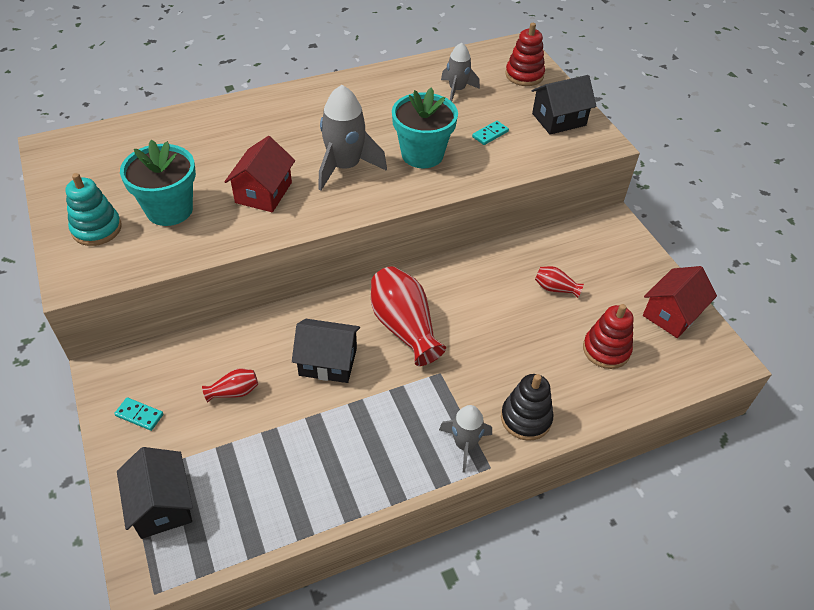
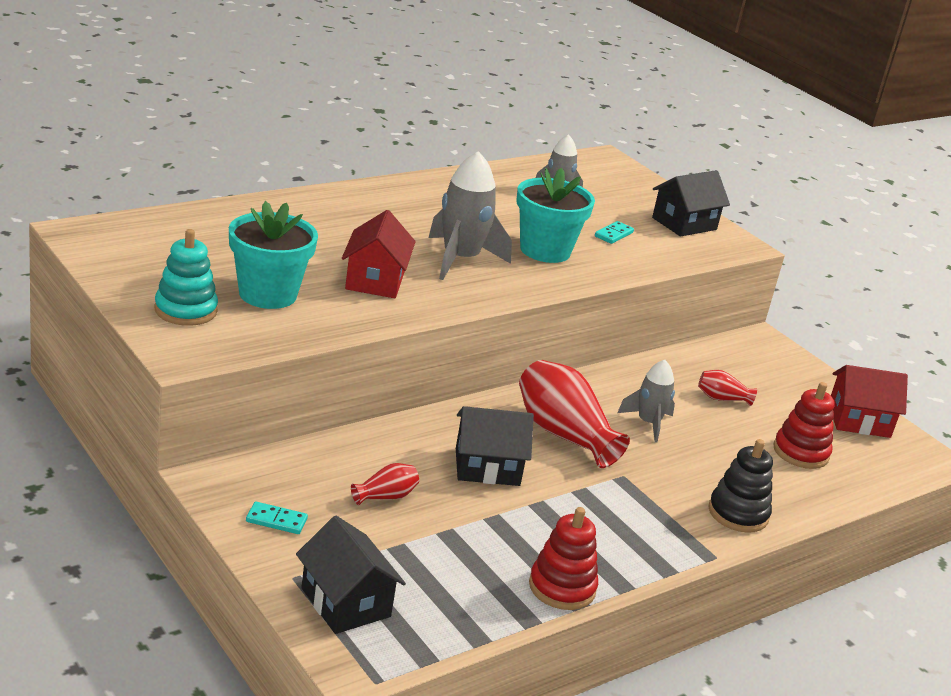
camera: 15 degrees left, 20 degrees down
(464, 444) = (679, 538): grey rocket -> grey rocket (648, 423)
(524, 75) = (627, 183): red stacking toy -> red stacking toy (562, 587)
(672, 314) = (859, 420): red house -> red house turned 60 degrees clockwise

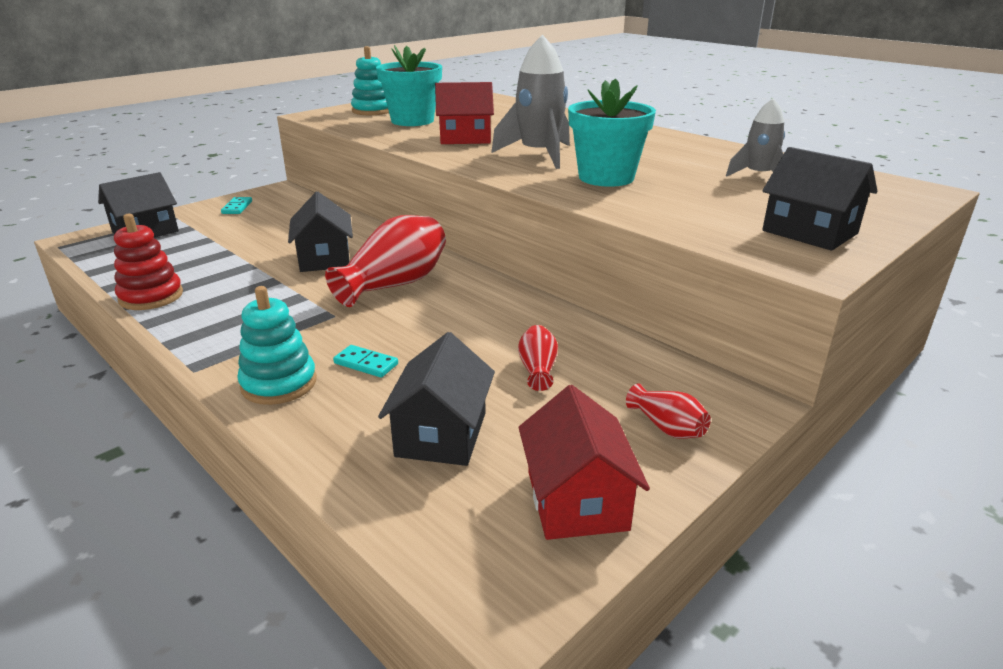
camera: 85 degrees right, 0 degrees up
(385, 496) = (272, 231): red vase -> red vase (667, 427)
(613, 234) = (700, 200): turquoise domino -> turquoise domino (366, 364)
(648, 423) = (444, 324): grey rocket -> none
(738, 513) = (279, 383): black stacking toy -> turquoise stacking toy
(800, 452) = (441, 434): red stacking toy -> black house

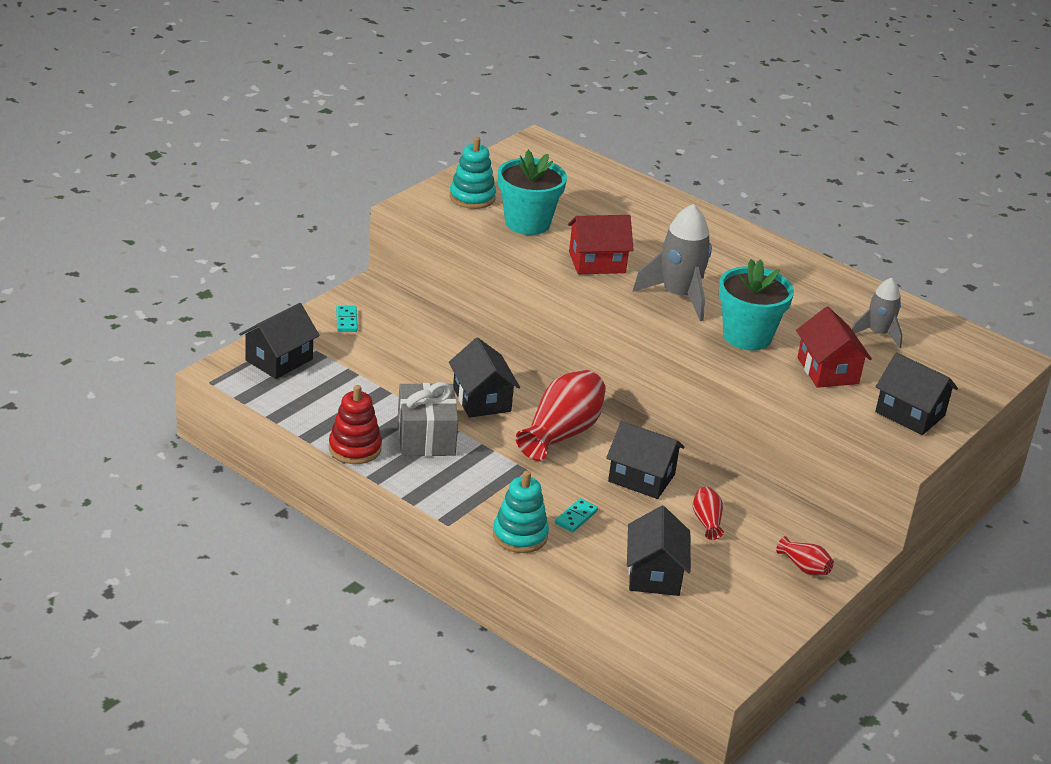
camera: 10 degrees left, 5 degrees up
(239, 287) = (426, 437): none -> grey gift
(366, 364) = (576, 517): turquoise domino -> turquoise domino turned 75 degrees counterclockwise
(469, 324) = (641, 478): none -> black house
(576, 500) = (752, 616): red house -> red house (827, 370)

